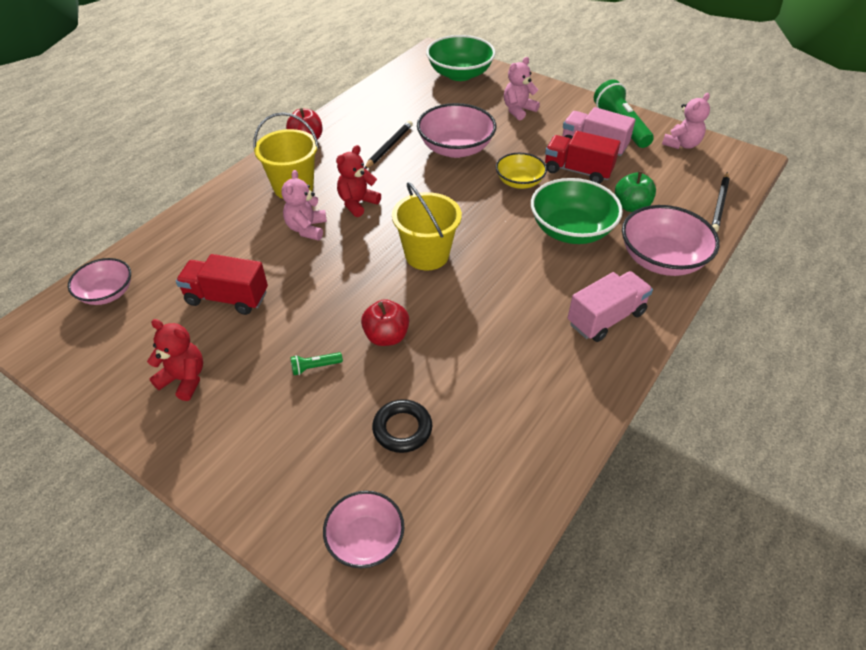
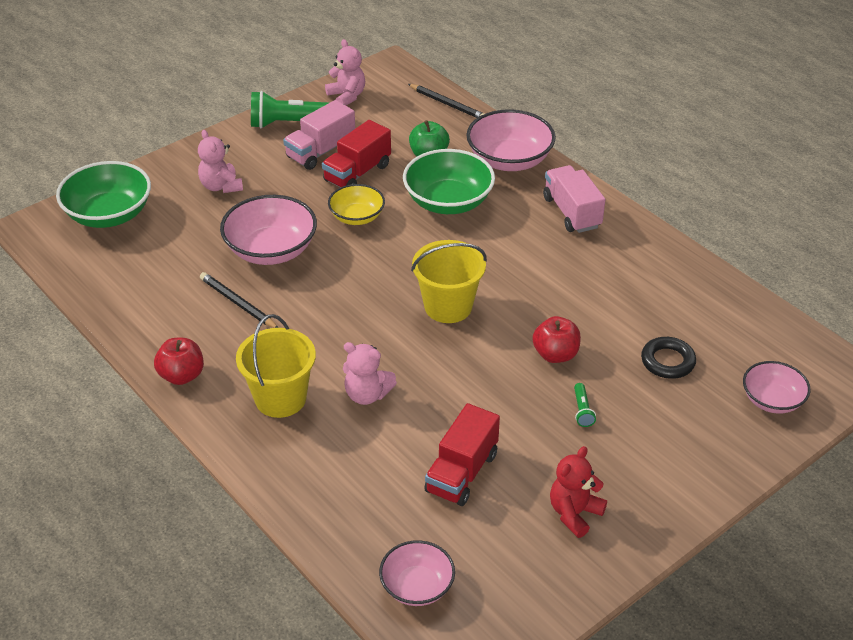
camera: 75 degrees left, 5 degrees down
(357, 203) = (338, 346): red teddy bear -> none

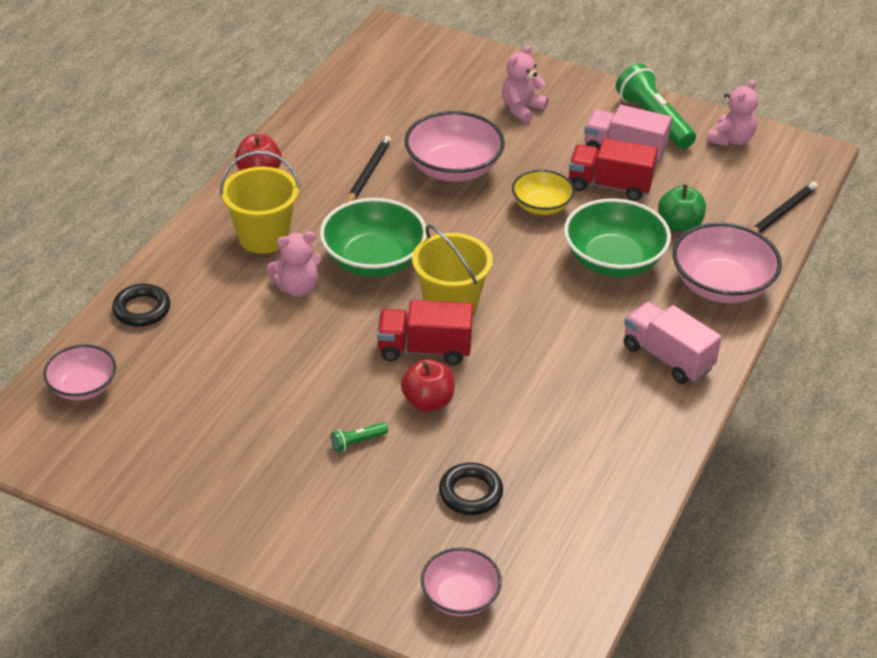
camera: 65 degrees right, 0 degrees up
(109, 214) = (434, 62): green bowl -> green bowl (373, 260)
(330, 514) = (142, 309): none -> black ring
(367, 394) = (297, 288): pink teddy bear -> pink teddy bear turned 105 degrees counterclockwise
(447, 104) = (782, 213): black pencil -> black pencil turned 150 degrees counterclockwise
(461, 473) = (230, 378): red truck -> red truck (424, 349)
(572, 212) = (667, 357): pink truck -> pink truck turned 90 degrees counterclockwise
(574, 513) = (214, 470): red teddy bear -> none

